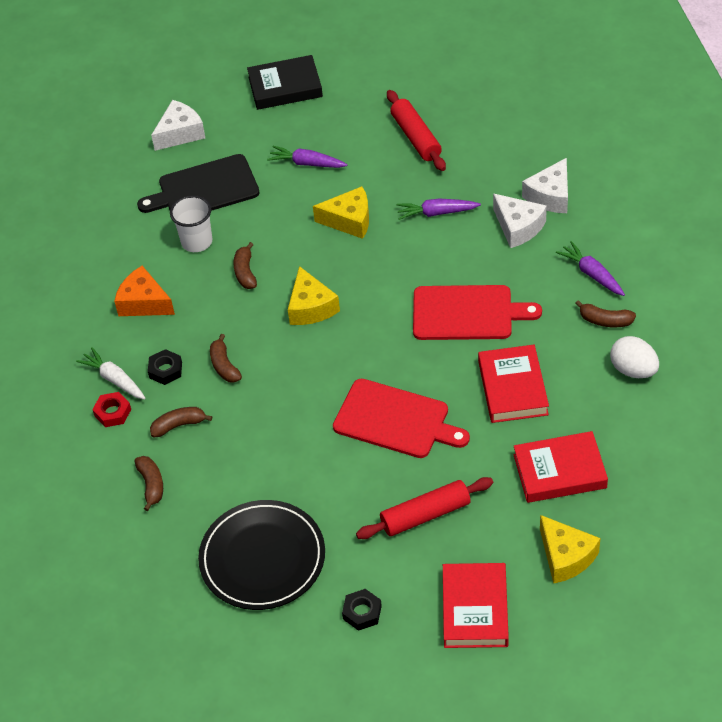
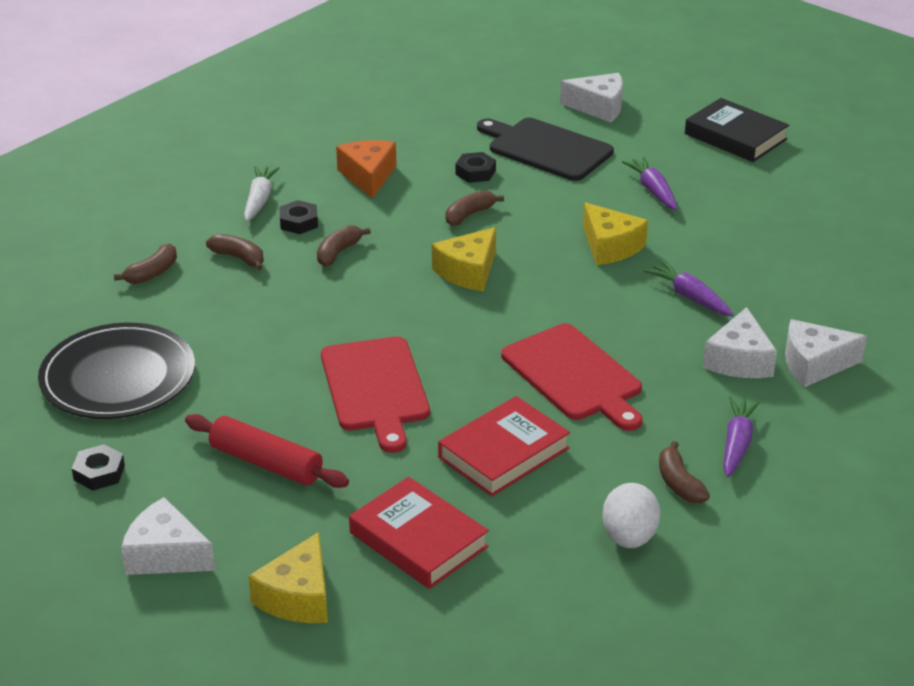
camera: 50 degrees right, 15 degrees down
(112, 412) = (219, 215): red nut -> none
(196, 242) = (475, 172): white cup -> black nut
(416, 137) = (776, 240): red rolling pin -> none
(475, 609) = (166, 554): red book -> white cheese

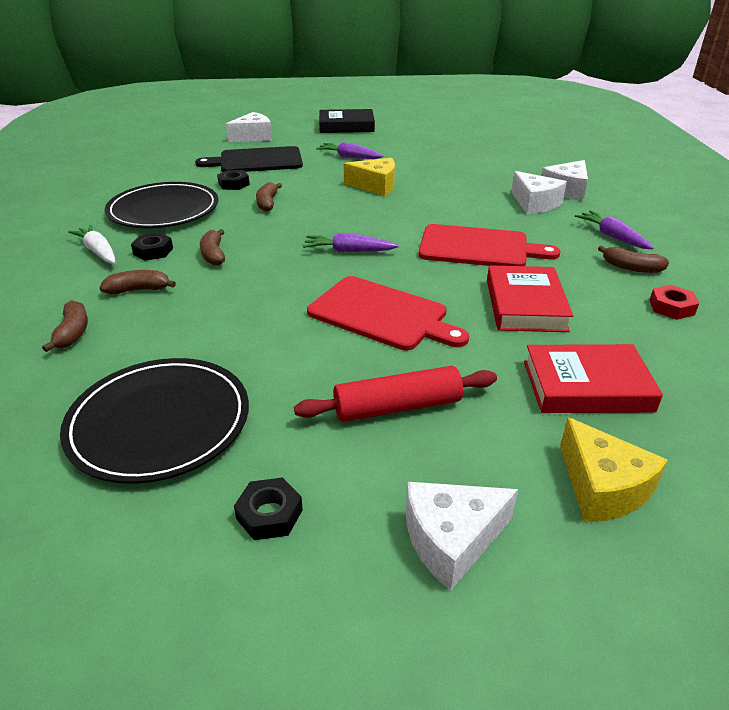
camera: 45 degrees left, 0 degrees up
(368, 176) = (163, 210): orange cheese -> black plate
(468, 271) = (319, 228): yellow cheese -> none
(629, 537) = (671, 307): white egg -> red nut
(689, 297) = (457, 189): purple carrot -> purple carrot (349, 251)

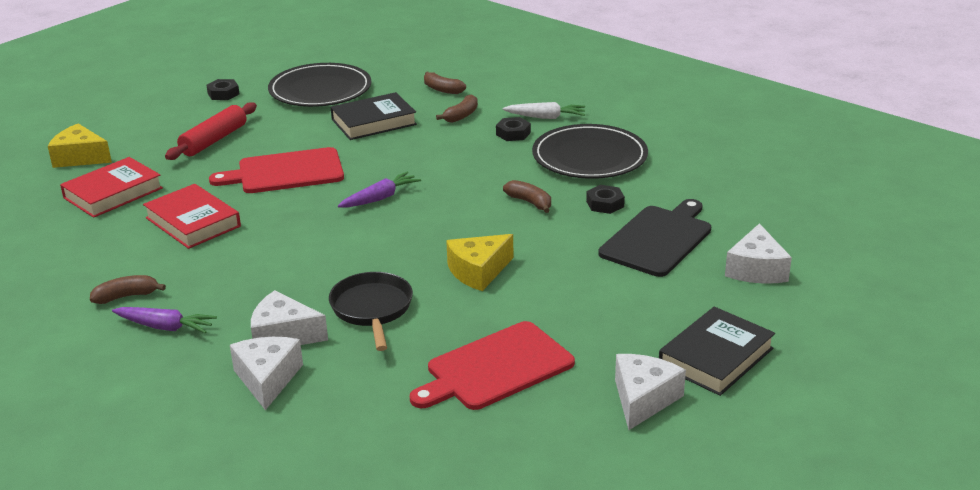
camera: 135 degrees right, 5 degrees down
(212, 329) = (374, 122): none -> black book
(213, 255) = (468, 150): brown banana -> none
(349, 157) = (585, 298): purple carrot -> none
(451, 540) = (138, 118): white cheese -> white cheese (643, 399)
(465, 194) = (372, 309): none -> black pan
(478, 248) = (281, 251): red cutting board -> red cutting board (495, 368)
(671, 307) = (75, 272): red nut -> none

